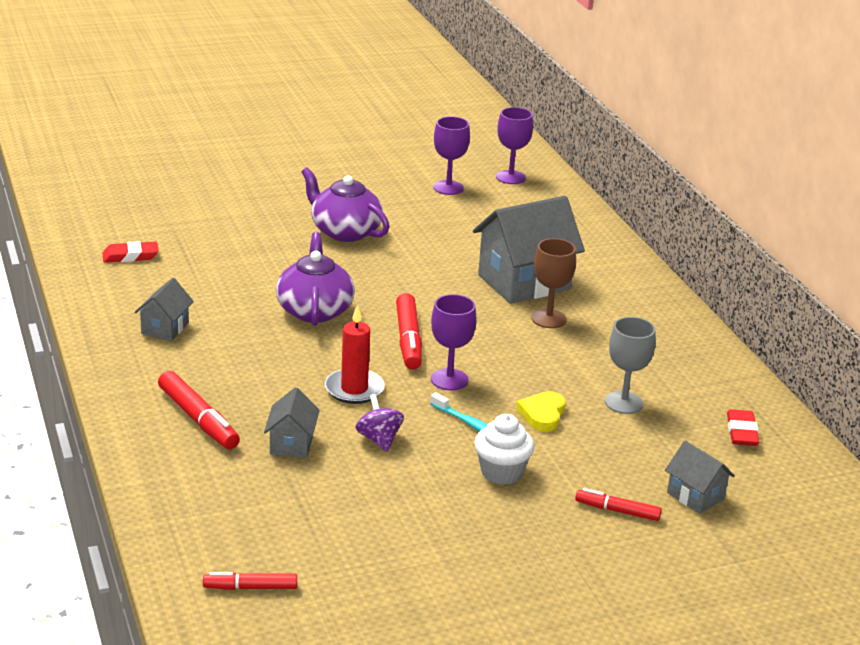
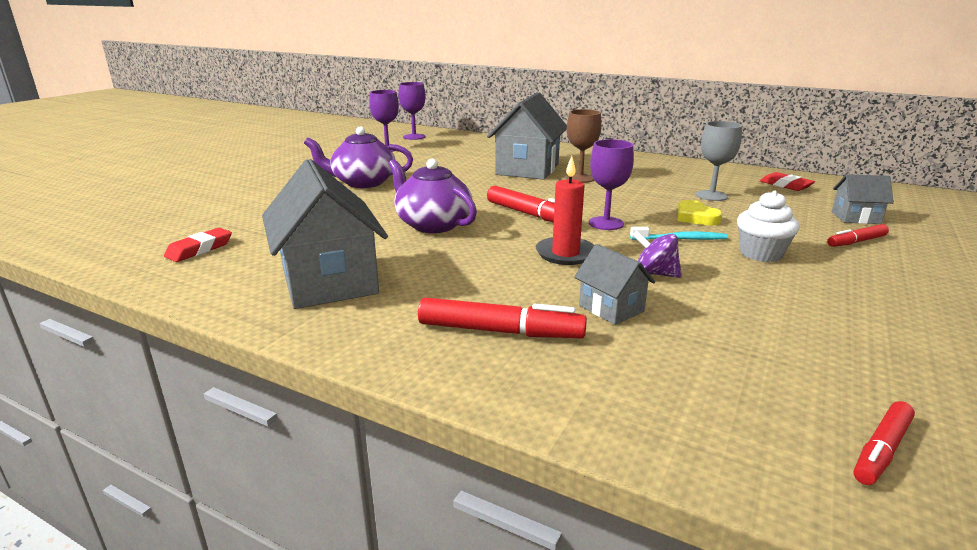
camera: 40 degrees left, 5 degrees down
(165, 328) = (329, 282): grey house -> grey house, size x2.01

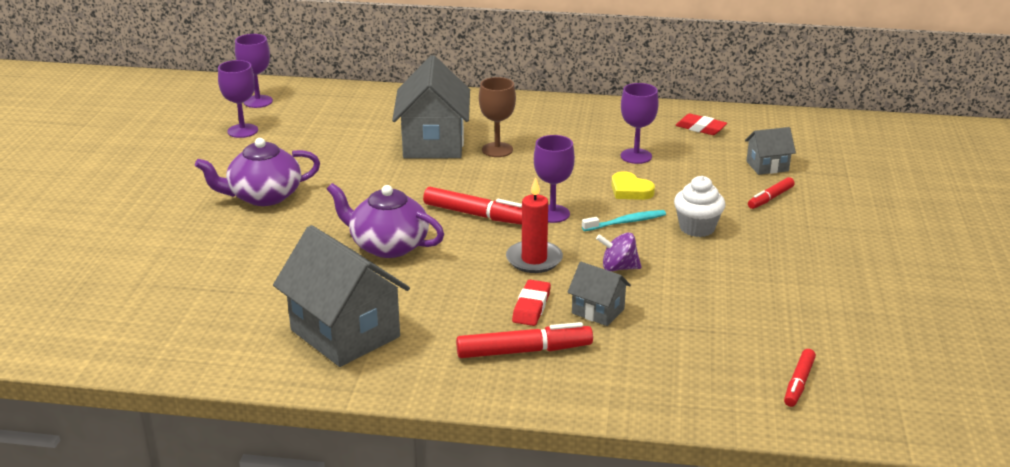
camera: 20 degrees left, 5 degrees up
(199, 249) = (179, 322): red eraser -> red eraser (531, 307)
(711, 196) = (636, 156): grey goblet -> purple goblet

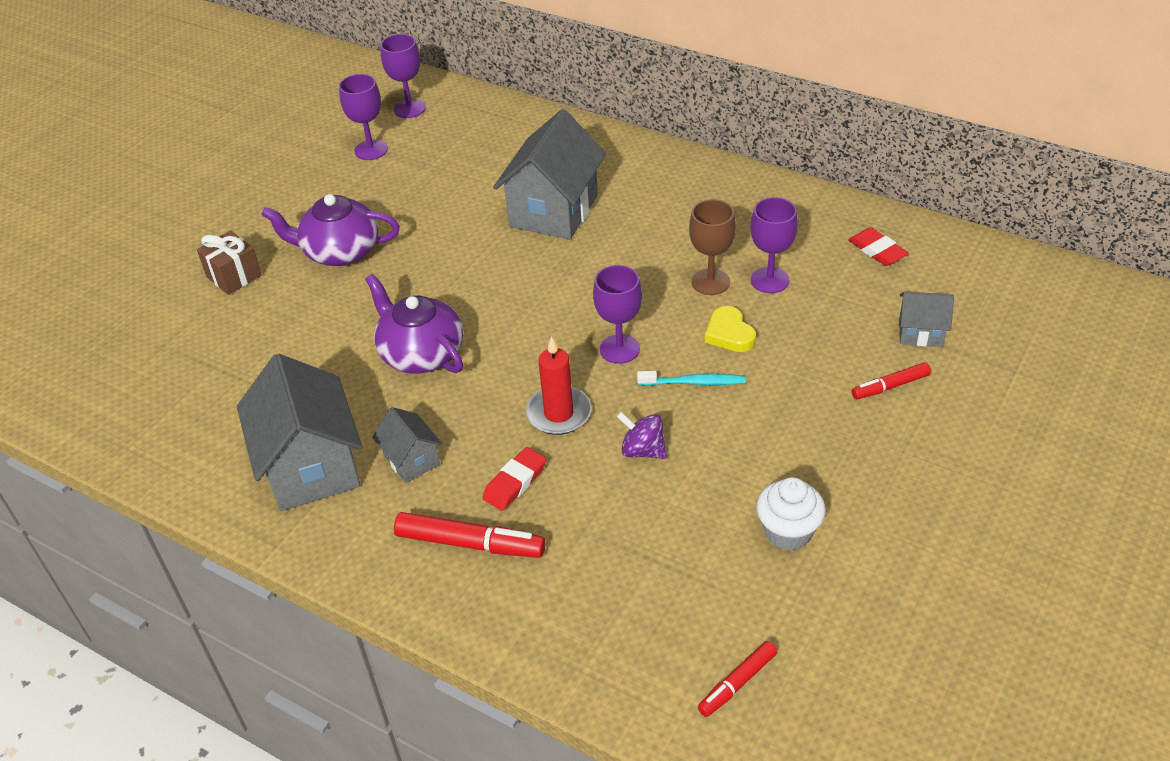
camera: 25 degrees right, 15 degrees up
(174, 227) = (234, 276): none -> brown gift
(476, 215) = (537, 330): red marker -> none
(497, 150) = (617, 235): brown goblet -> brown goblet (710, 282)
(598, 311) = (581, 509): grey house -> grey house (411, 460)
(697, 228) = (770, 412): white cupcake -> white cupcake (788, 532)

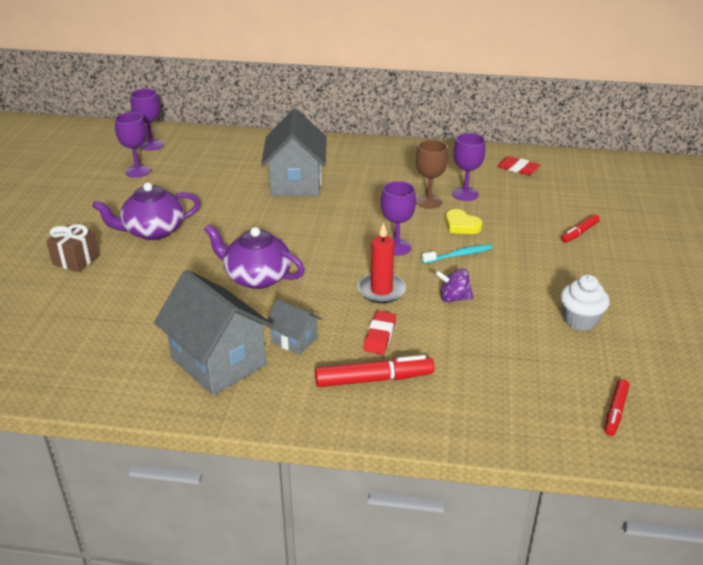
camera: 25 degrees left, 10 degrees down
(920, 332) = (575, 203): grey house -> none

